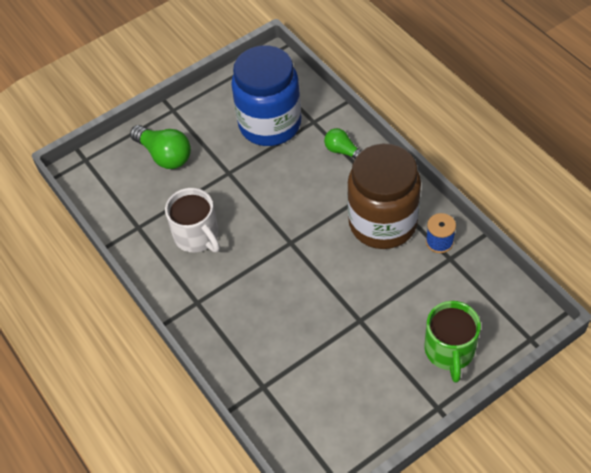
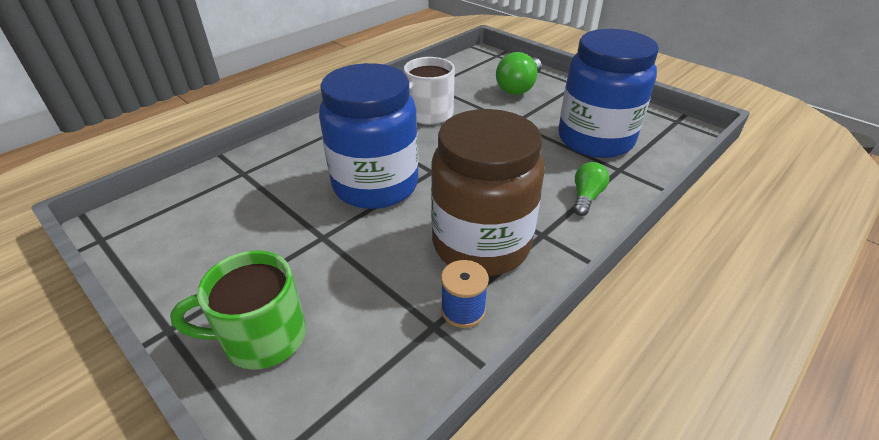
camera: 75 degrees right, 15 degrees down
(302, 283) = (375, 185): none -> blue jar

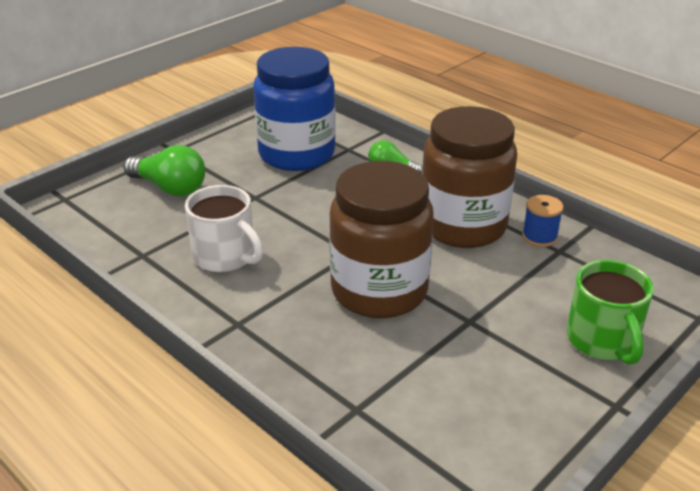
camera: 90 degrees left, 5 degrees down
(375, 185) = (379, 291): blue jar -> brown jar

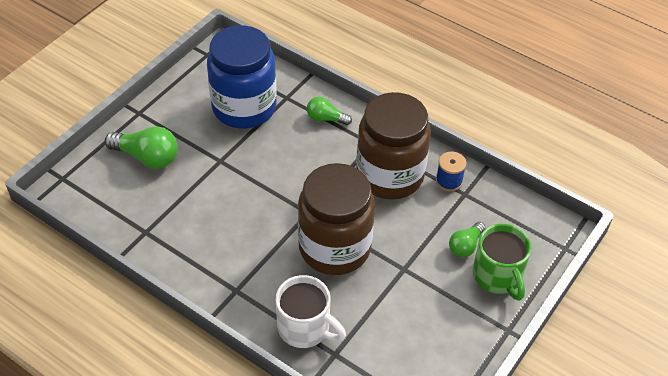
camera: 10 degrees left, 15 degrees up
(226, 257) = (211, 226): white mug -> white mug (305, 328)
(558, 304) = (465, 246): none -> green light bulb

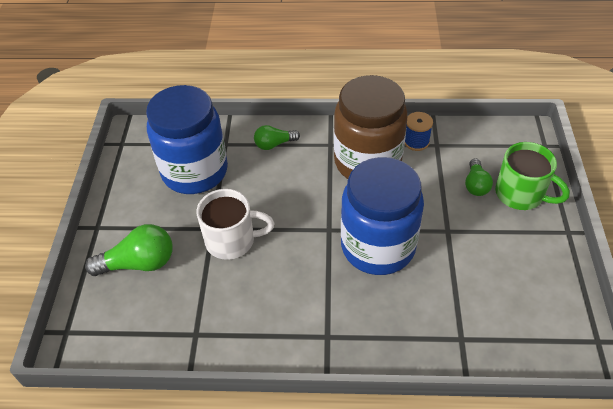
camera: 30 degrees left, 0 degrees up
(305, 328) = (417, 332): white mug -> white mug (232, 240)
(334, 248) = (378, 246): brown jar -> blue jar

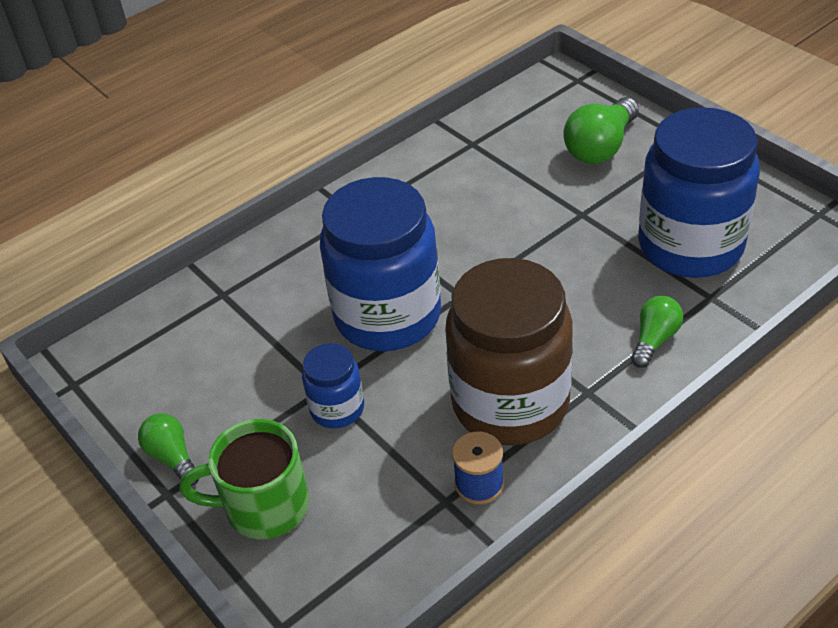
camera: 140 degrees right, 5 degrees down
(232, 240) = (546, 218): white mug -> none
(449, 215) = (337, 409): none -> blue jar
(476, 185) = (337, 476): green light bulb -> green light bulb (172, 457)

